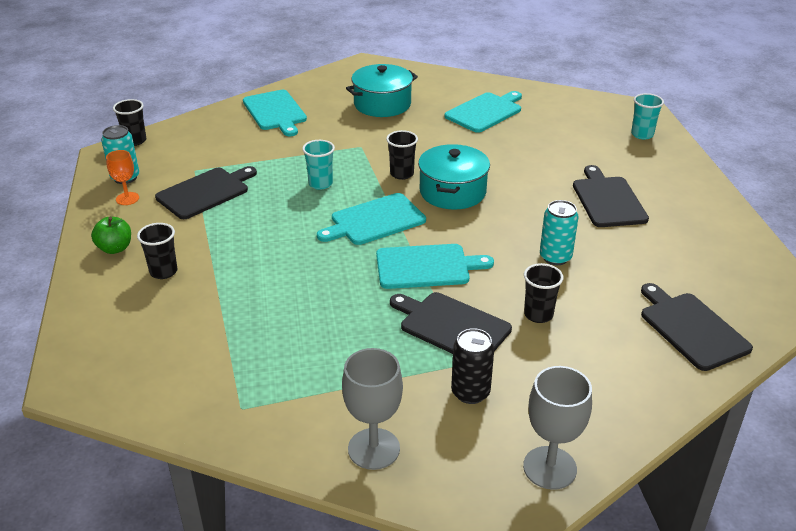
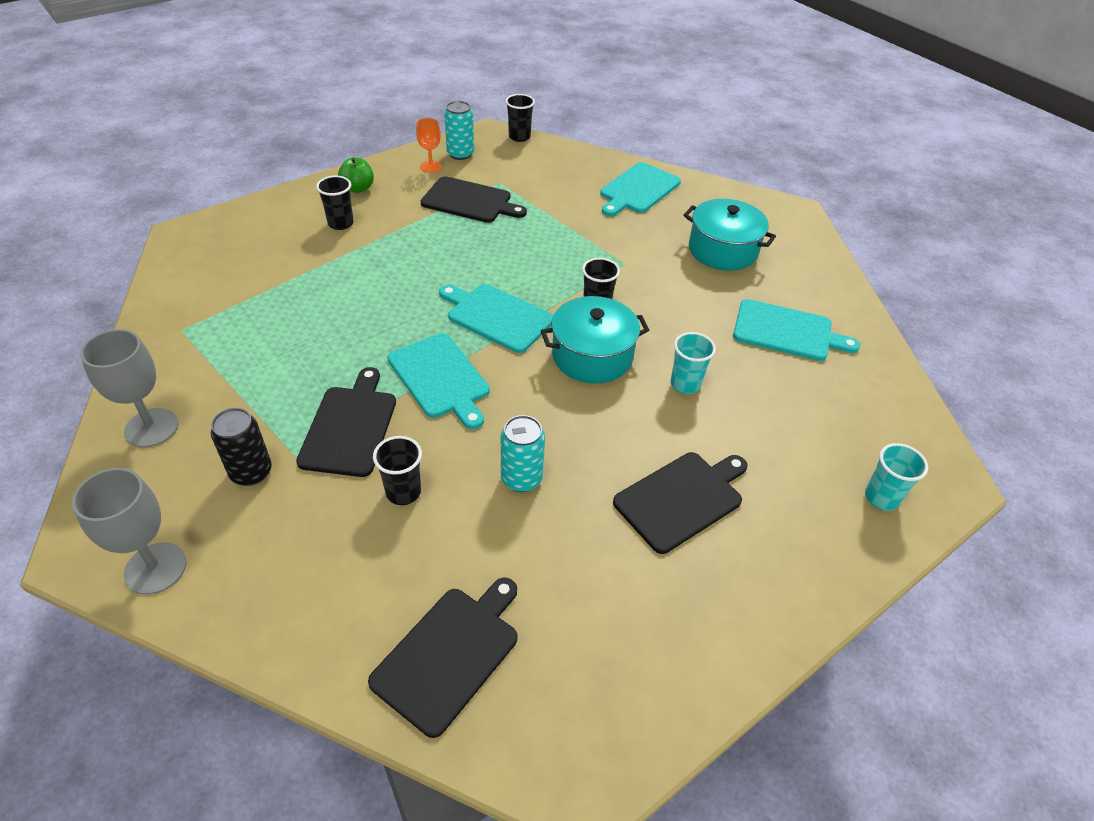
camera: 60 degrees right, 10 degrees up
(320, 184) = (535, 260): turquoise cup -> turquoise cup (685, 384)

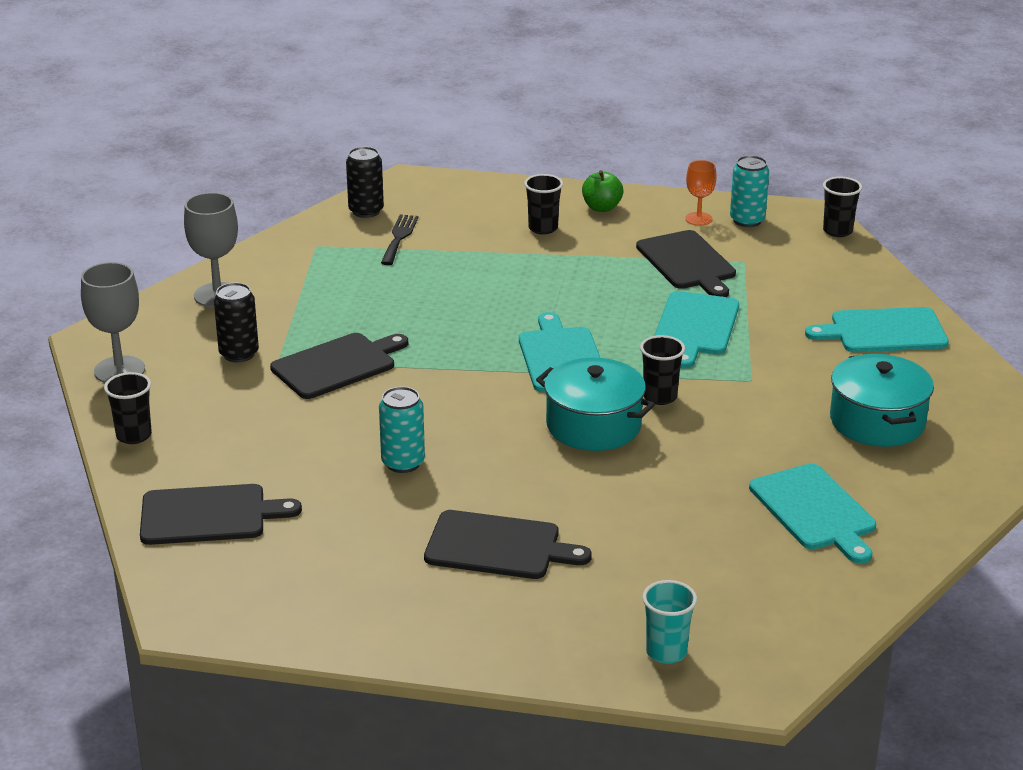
camera: 50 degrees right, 15 degrees down
(182, 277) = (366, 211): none -> black can
(242, 286) = (399, 237): none -> black fork
(403, 492) = (313, 421): black cup -> black cup (134, 435)
(440, 378) = (447, 372): turquoise cutting board -> turquoise cutting board (695, 326)
(685, 384) = (639, 488): turquoise cup -> none

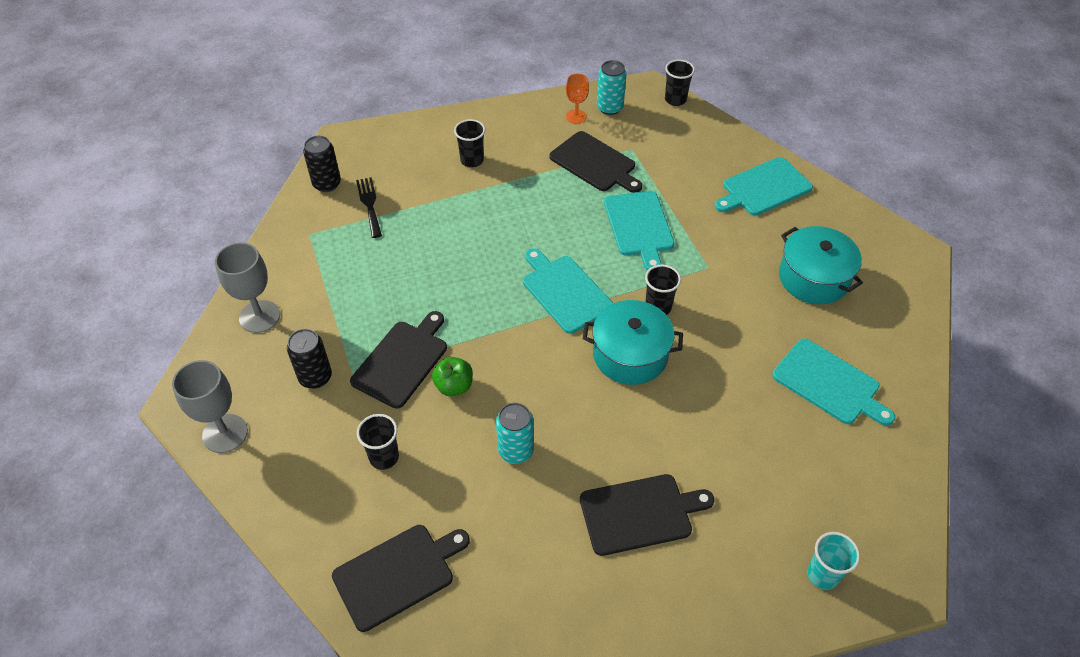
camera: 25 degrees left, 20 degrees up
(134, 435) = (281, 506): black cup -> black cup (384, 457)
(601, 208) = (501, 126): green apple -> green apple (454, 386)

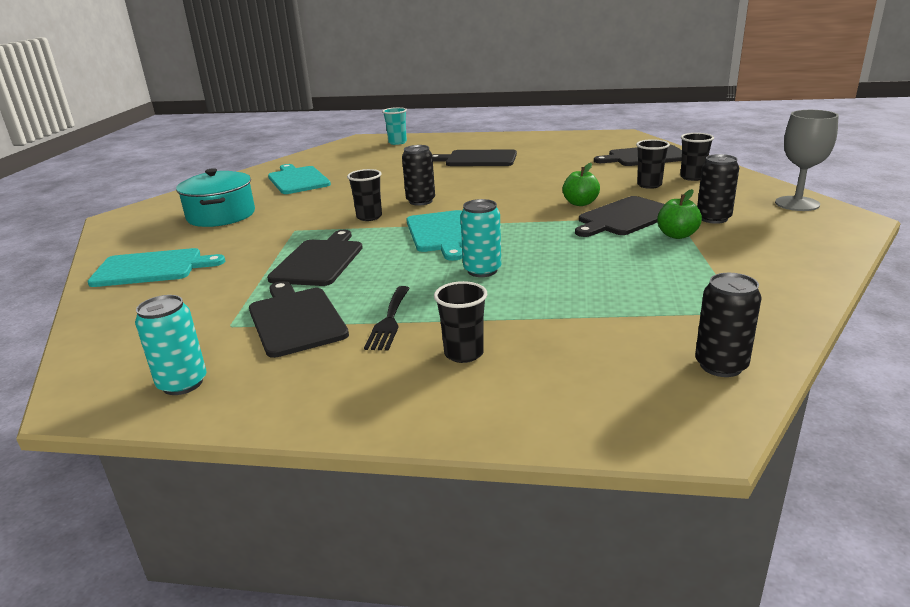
camera: 155 degrees left, 25 degrees down
(259, 316) = (790, 256): grey goblet -> none
(351, 334) = (677, 235): none -> green apple
(369, 204) = (646, 329): black fork -> black fork (389, 321)
(516, 450) = (544, 179): turquoise can -> turquoise can (482, 270)
(576, 116) = (248, 382): orange goblet -> none
(630, 355) = (420, 201): turquoise pot -> black can
(639, 226) = (319, 261): turquoise cutting board -> black cutting board
(675, 100) = (77, 374): black cup -> black cup (692, 177)

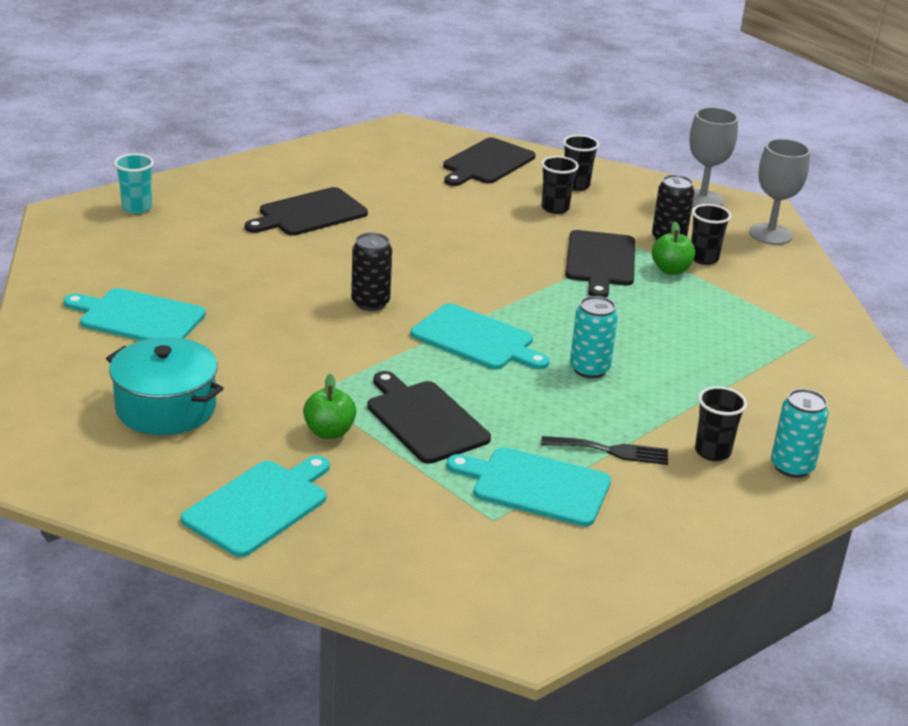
camera: 50 degrees left, 5 degrees up
(182, 383) = (571, 581): turquoise can -> turquoise can (792, 467)
(296, 319) = (536, 486): black cutting board -> turquoise cutting board
(369, 217) = (358, 345): black cup -> black cup (703, 258)
(389, 321) = (611, 451): black fork -> black fork turned 45 degrees counterclockwise
(580, 203) = (534, 254): green apple -> green apple (329, 432)
(721, 365) = (862, 386): black can -> none
(830, 236) = (770, 234): none -> grey goblet

